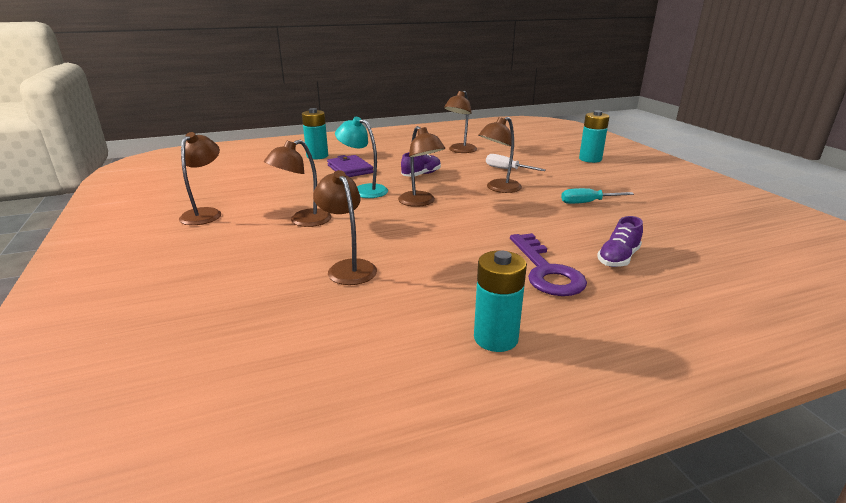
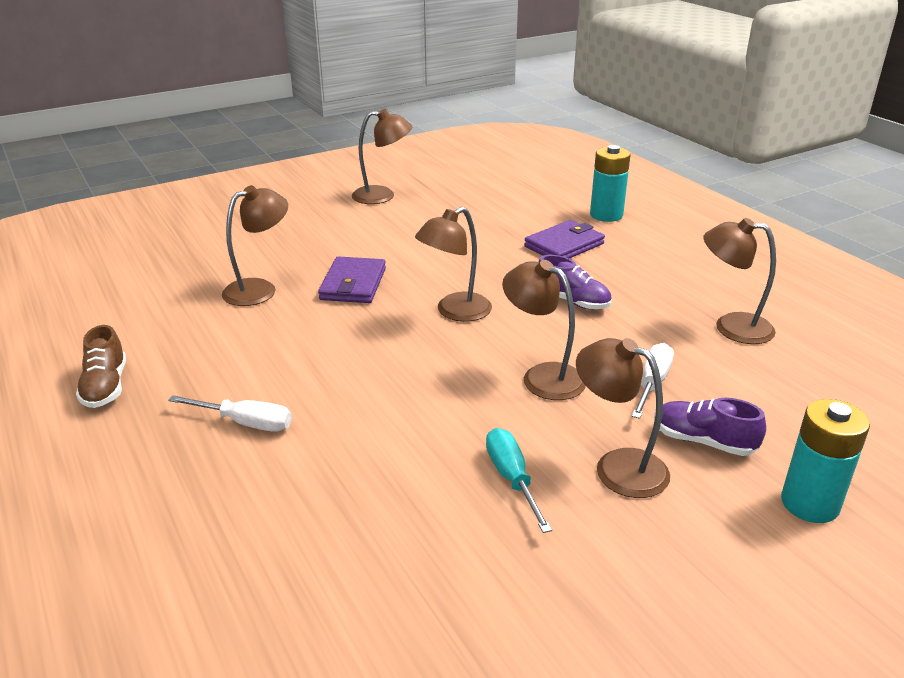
camera: 80 degrees right, 5 degrees up
(303, 221) = (373, 246): brown lamp -> brown lamp (617, 466)
(363, 230) = (353, 284): none -> purple wallet
(364, 190) = (485, 266): turquoise lamp -> none
(495, 338) = (106, 387): turquoise battery -> brown shoe
(546, 271) = (245, 423): purple key -> white screwdriver
(618, 258) = (283, 495): purple shoe -> purple shoe (703, 441)

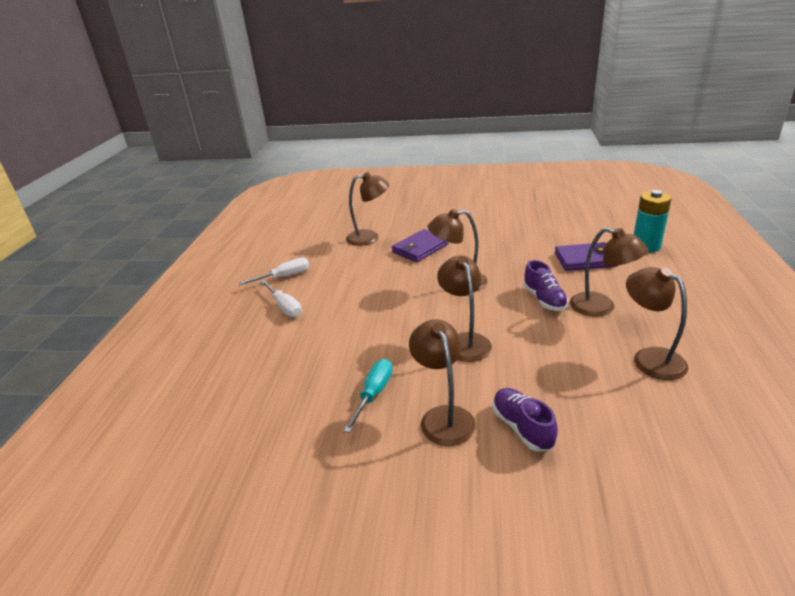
camera: 40 degrees right, 0 degrees up
(106, 387) = (251, 267): brown shoe -> none
(382, 196) = (499, 198): brown lamp -> brown lamp (601, 307)
(652, 383) = (534, 374): white screwdriver -> white screwdriver (284, 277)
(809, 504) = (549, 509): turquoise battery -> none

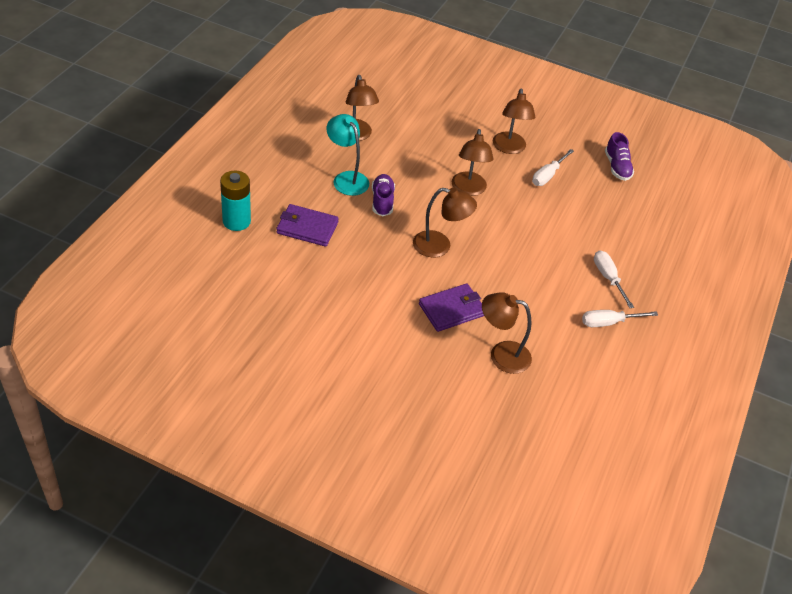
camera: 170 degrees left, 15 degrees up
(374, 394) = (548, 175): turquoise screwdriver -> white screwdriver
(522, 428) = (467, 128): purple shoe -> purple shoe (617, 167)
(601, 307) = (346, 178): brown lamp -> turquoise lamp

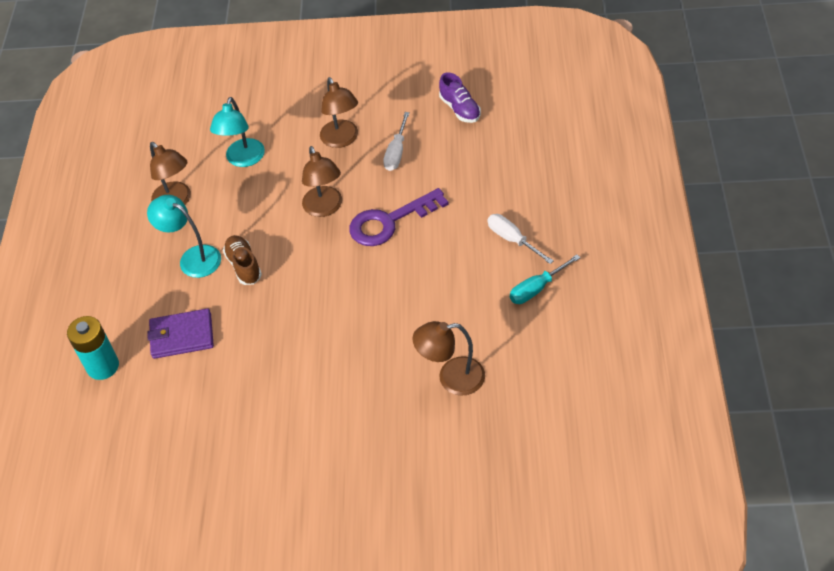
camera: 15 degrees left, 5 degrees up
(382, 201) = (244, 266): purple shoe -> brown shoe
(424, 129) = (243, 159): none -> turquoise lamp
(440, 246) = (329, 288): brown lamp -> none
(452, 310) = (378, 353): purple wallet -> none
(514, 221) = (389, 222): none -> purple key
(609, 322) = (537, 288): white screwdriver -> turquoise screwdriver

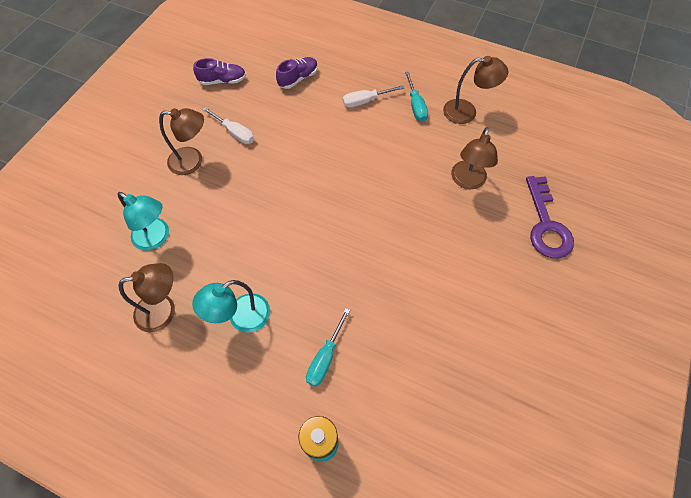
camera: 70 degrees left, 10 degrees up
(182, 336) = (325, 357): purple wallet -> turquoise screwdriver
(244, 266) = (278, 279): brown shoe -> none
(325, 208) = (256, 199): brown lamp -> brown lamp (467, 112)
(389, 222) = (301, 163): purple key -> purple key (546, 225)
(506, 167) = (298, 78): none -> purple shoe

